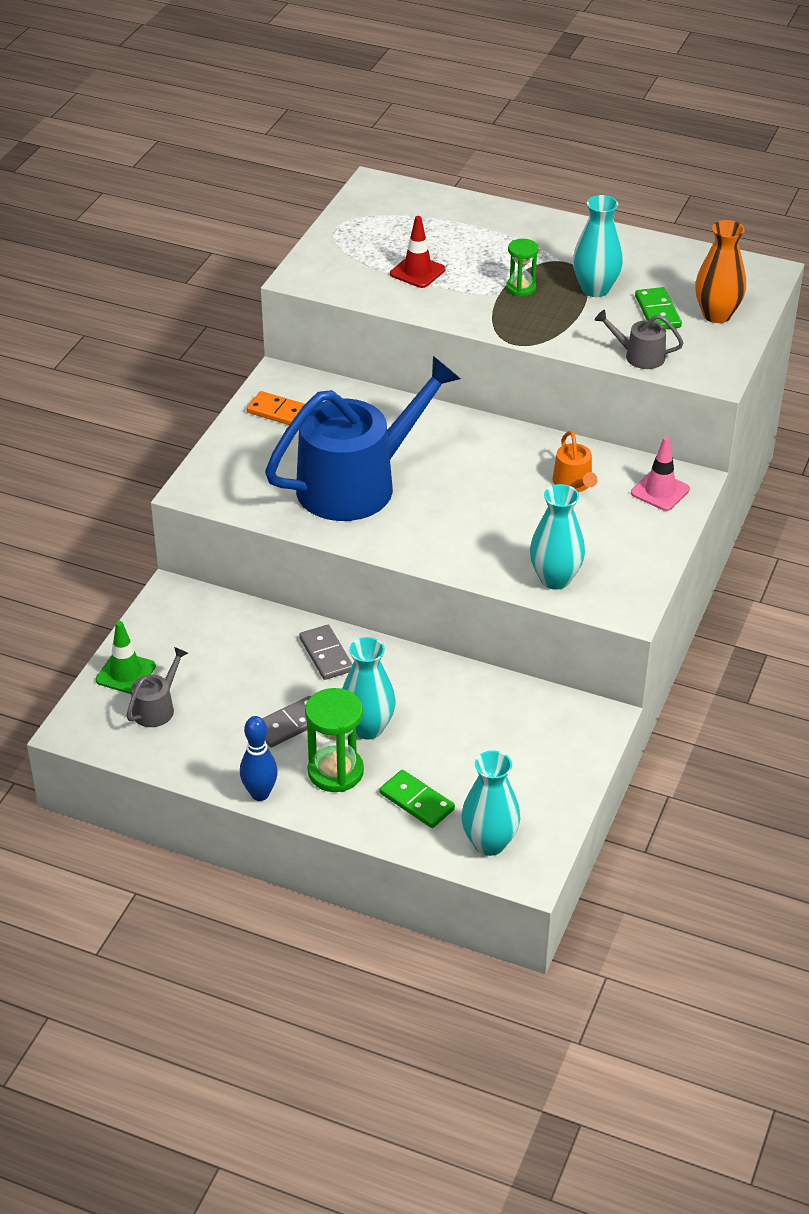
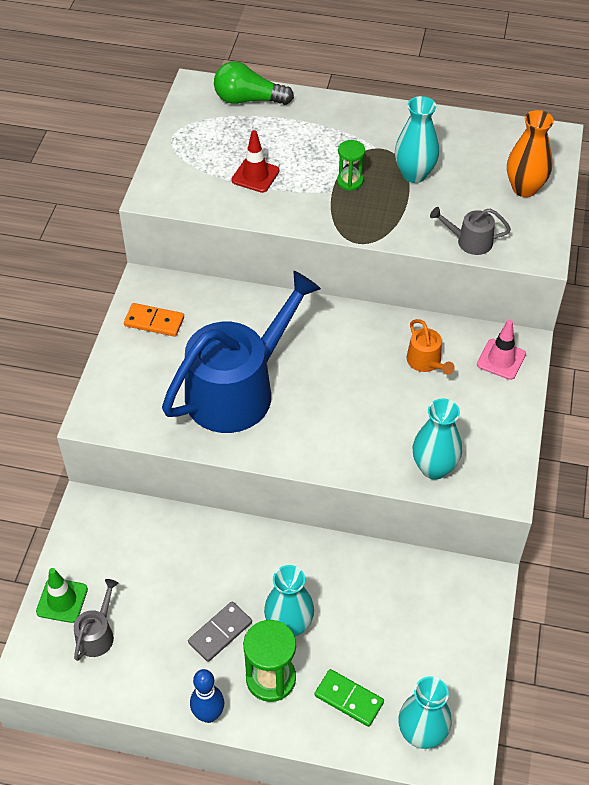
camera: 10 degrees left, 10 degrees up
(326, 655) = (236, 551): grey domino -> none
(428, 202) = (248, 100): none -> green light bulb
(657, 312) = (473, 192): green domino -> none

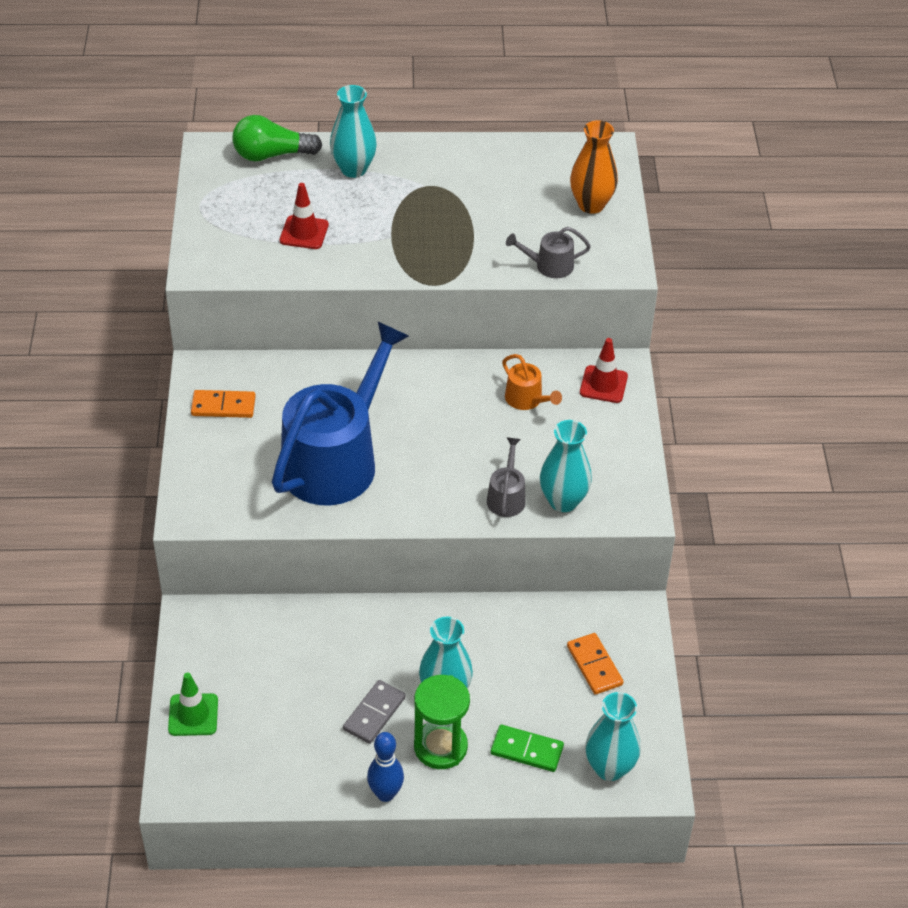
camera: 15 degrees left, 5 degrees down
(97, 634) = (242, 741): grey watering can -> grey watering can (506, 497)
(350, 181) = (407, 224): green hourglass -> none
(414, 174) = (473, 207): turquoise vase -> turquoise vase (353, 169)
(433, 626) = (594, 665): none -> orange domino
(501, 359) = (603, 384): pink traffic cone -> red traffic cone

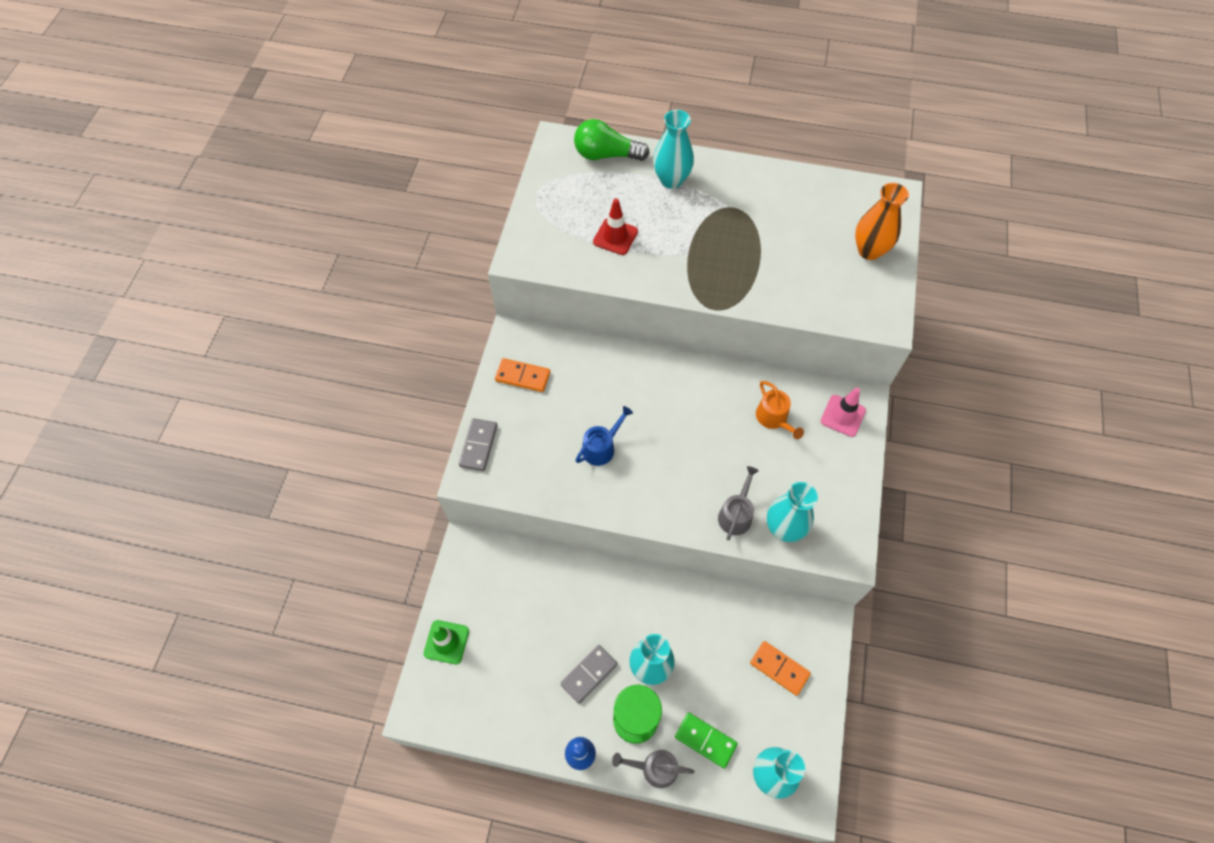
camera: 15 degrees right, 15 degrees up
(189, 482) = (478, 445): none -> grey domino
(335, 460) = (601, 447): blue watering can -> blue watering can, size x0.41
(549, 266) = (820, 308): grey watering can -> grey watering can (655, 768)
(594, 665) = (779, 668): orange domino -> orange domino turned 45 degrees counterclockwise
(603, 384) = (842, 416): red traffic cone -> pink traffic cone

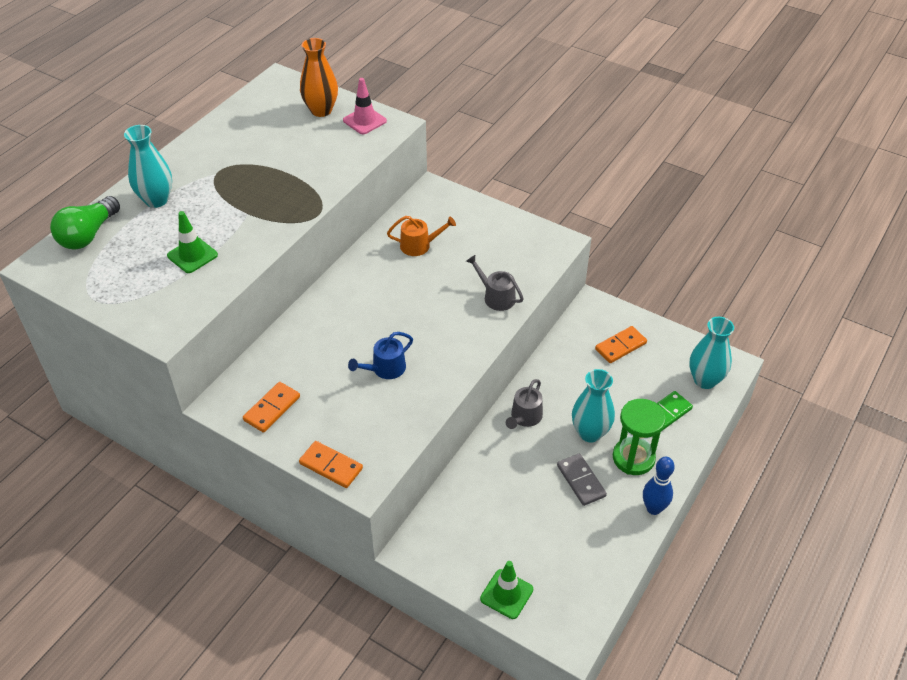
camera: 70 degrees left, 15 degrees down
(478, 445) = (331, 466): grey domino -> orange domino
(601, 447) = (385, 369): blue watering can -> blue watering can turned 105 degrees counterclockwise
(615, 237) = (192, 255): red traffic cone -> green traffic cone
(655, 768) = (679, 456): grey watering can -> grey watering can (525, 417)
(784, 529) = (522, 272): turquoise vase -> none
(842, 416) = (439, 205): pink traffic cone -> pink traffic cone (364, 121)

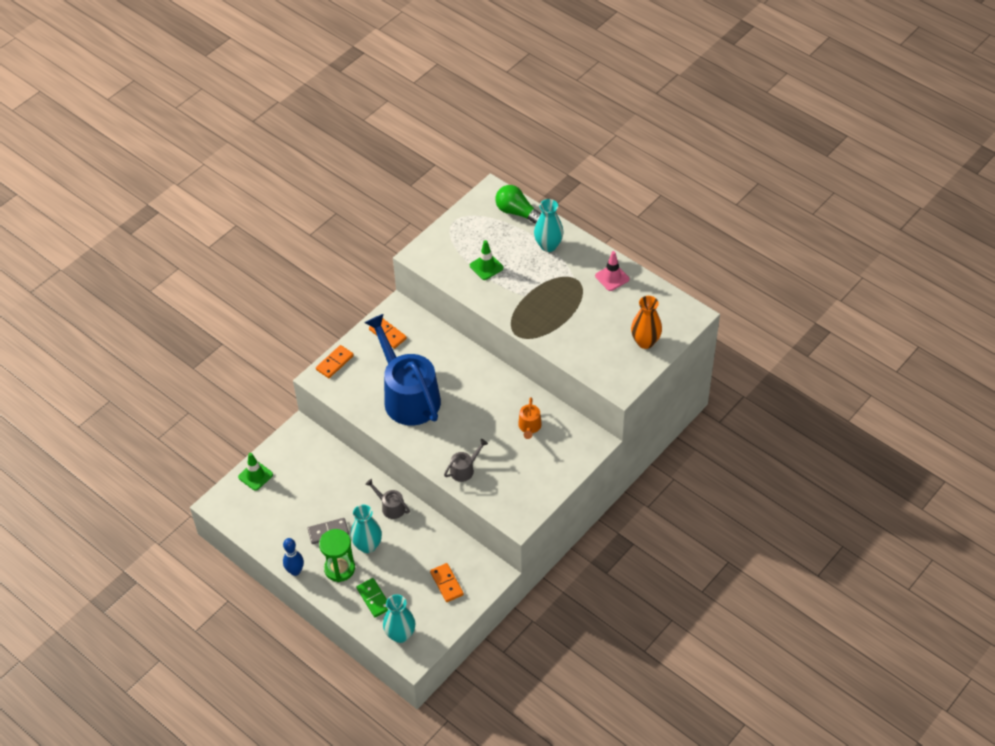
camera: 100 degrees right, 5 degrees up
(364, 121) = (627, 369): pink traffic cone -> pink traffic cone (612, 277)
(385, 369) = (408, 396): blue watering can -> blue watering can, size x2.45

